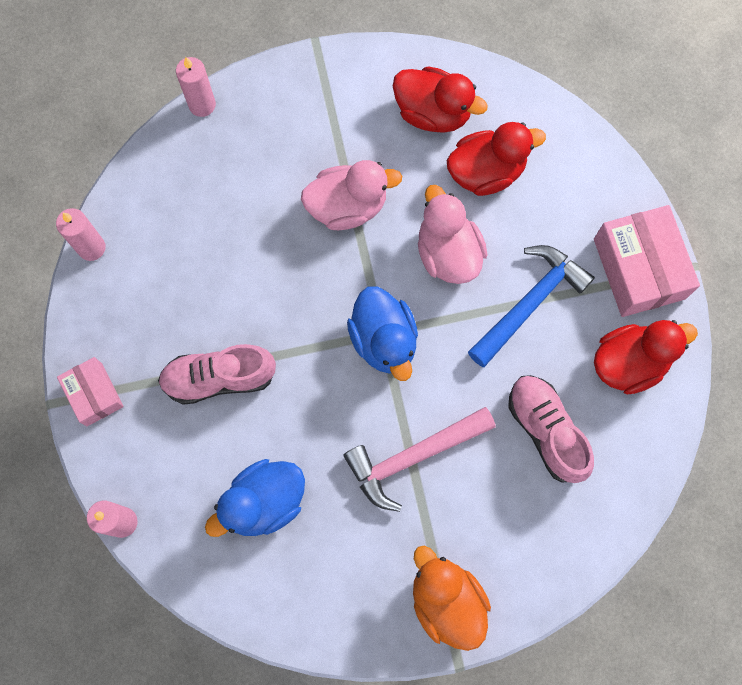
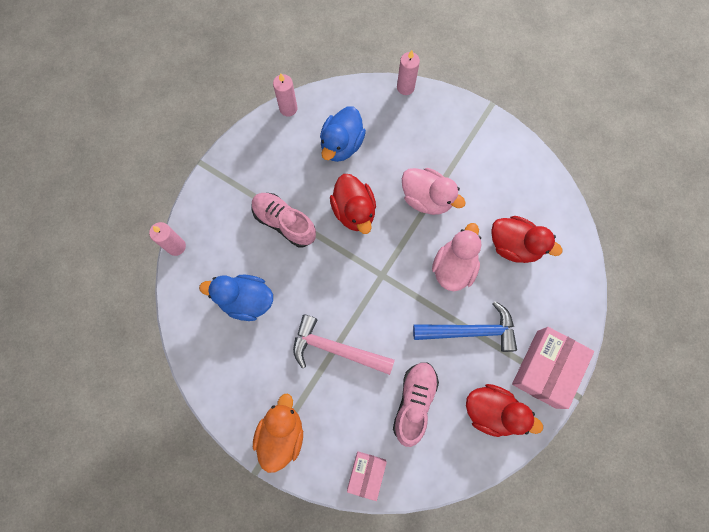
camera: 45 degrees right, 0 degrees up
(94, 394) = (222, 176): pink box -> pink box (366, 474)
(384, 340) = (379, 279): blue duck -> blue duck (341, 144)
(433, 113) = (516, 191): red duck -> red duck (354, 211)

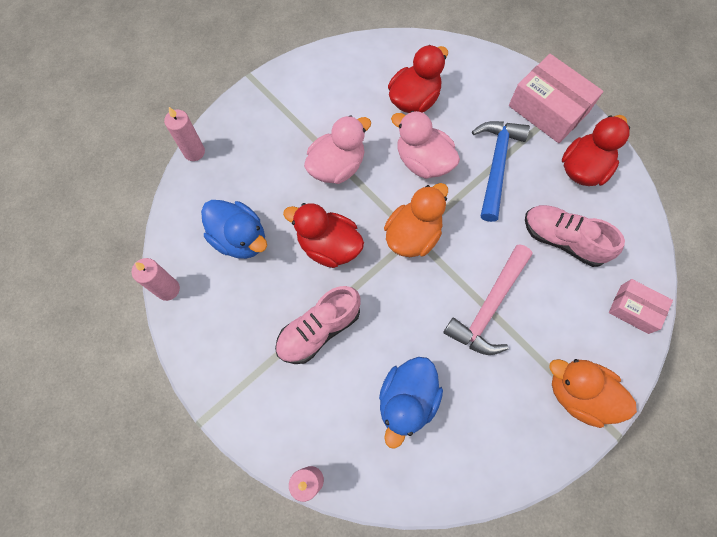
camera: 75 degrees left, 5 degrees down
(354, 211) = (328, 246): red duck -> red duck turned 150 degrees counterclockwise
(382, 274) = (413, 235): none -> orange duck

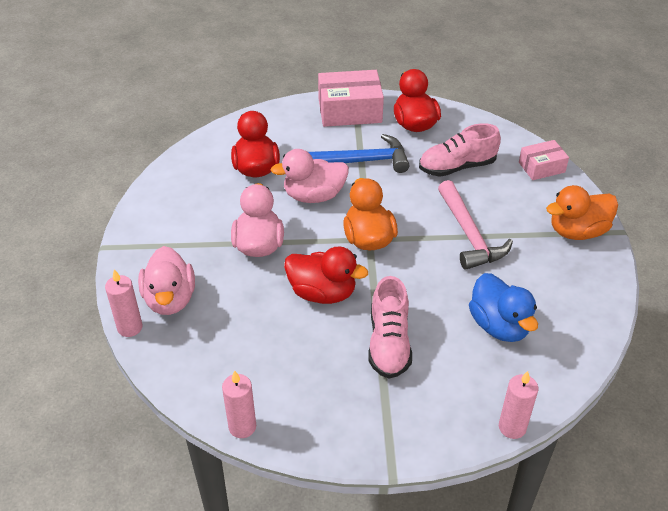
camera: 50 degrees left, 25 degrees down
(238, 154) = (170, 299): none -> pink duck
(240, 239) = (251, 346): blue duck -> none
(328, 246) = (322, 293): red duck -> red duck turned 135 degrees counterclockwise
(496, 164) = (362, 161): blue hammer -> blue hammer turned 120 degrees clockwise

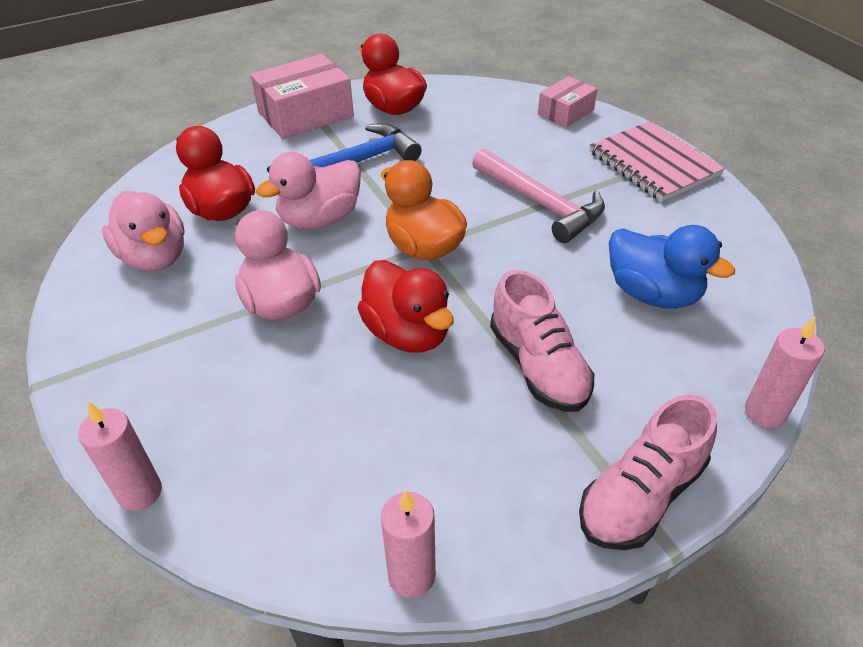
camera: 25 degrees left, 0 degrees up
(170, 299) = (186, 423): pink duck -> pink duck (155, 257)
(322, 293) = (407, 333): red duck -> red duck turned 60 degrees clockwise
(457, 167) = (473, 137): pink shoe -> pink shoe (641, 495)
(577, 231) = (653, 163): orange duck -> pink notebook

